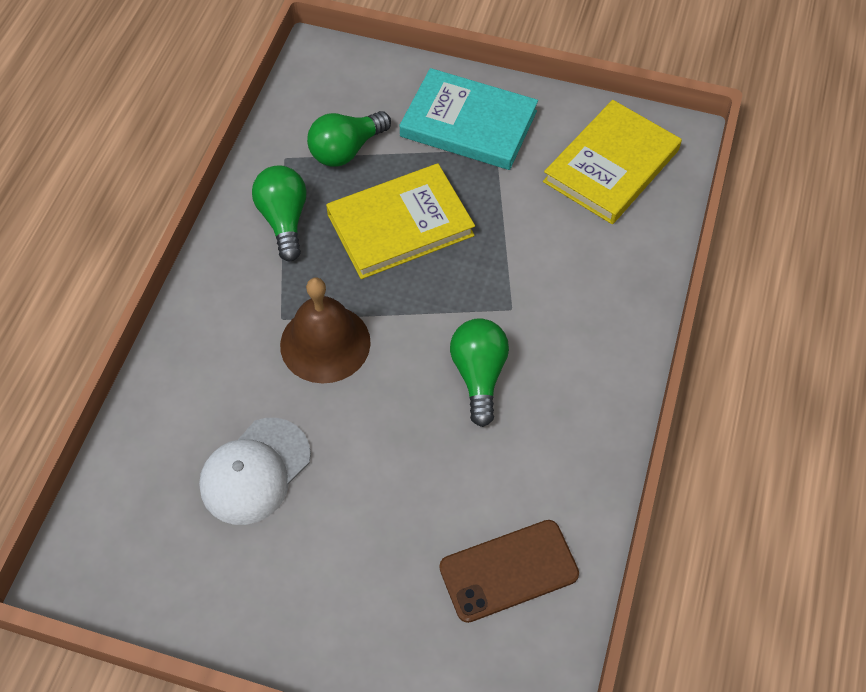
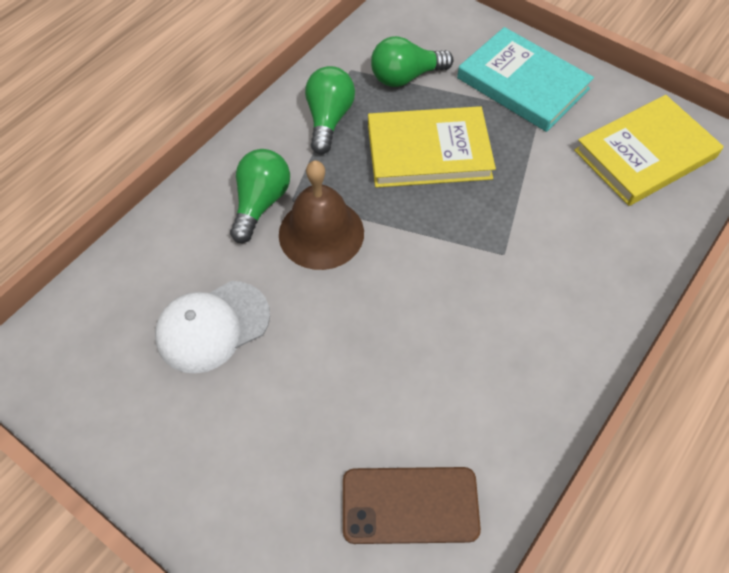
camera: 20 degrees right, 0 degrees up
(479, 375) = (450, 305): green light bulb -> green light bulb (261, 203)

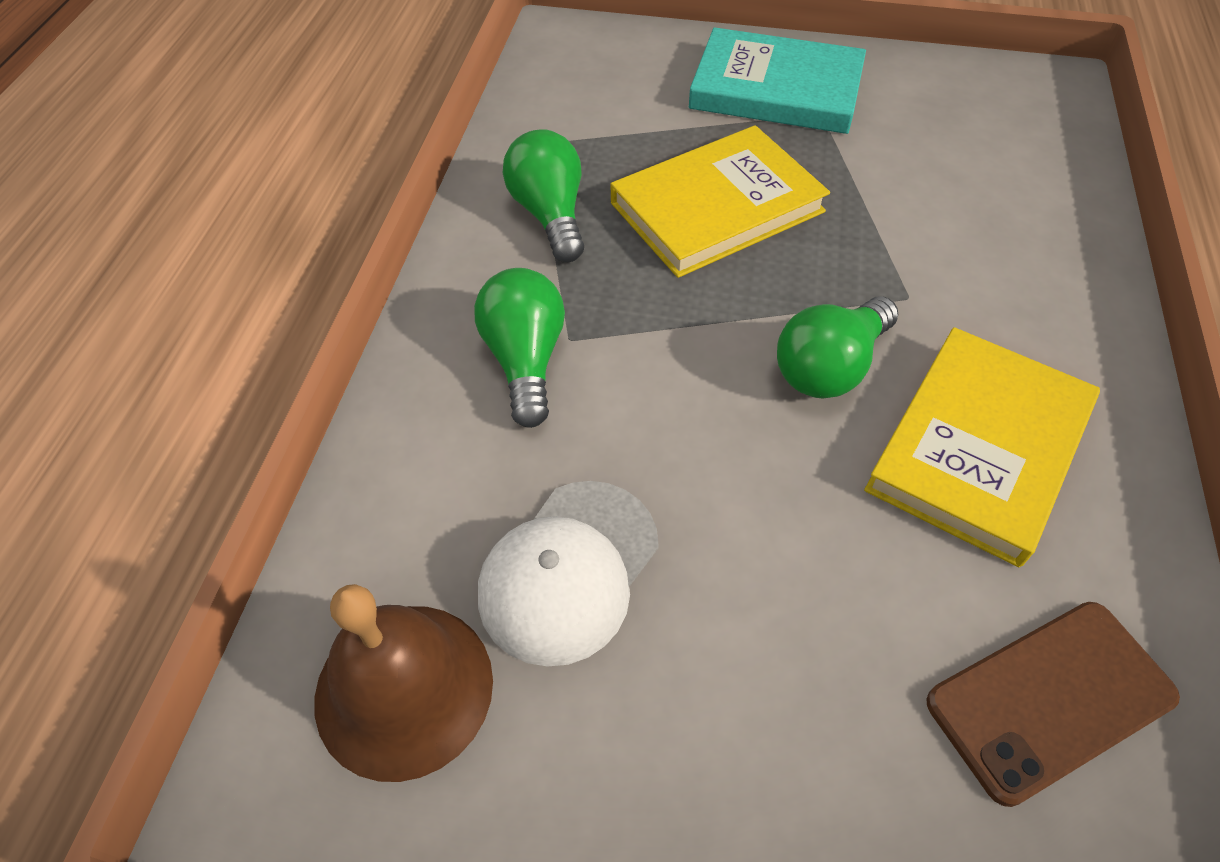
camera: 25 degrees left, 5 degrees down
(321, 233) = (644, 367): brown bell -> brown bell (404, 689)
(406, 77) = (620, 128): green light bulb -> green light bulb (830, 367)
(645, 154) = (981, 119): yellow book -> yellow book (979, 448)

